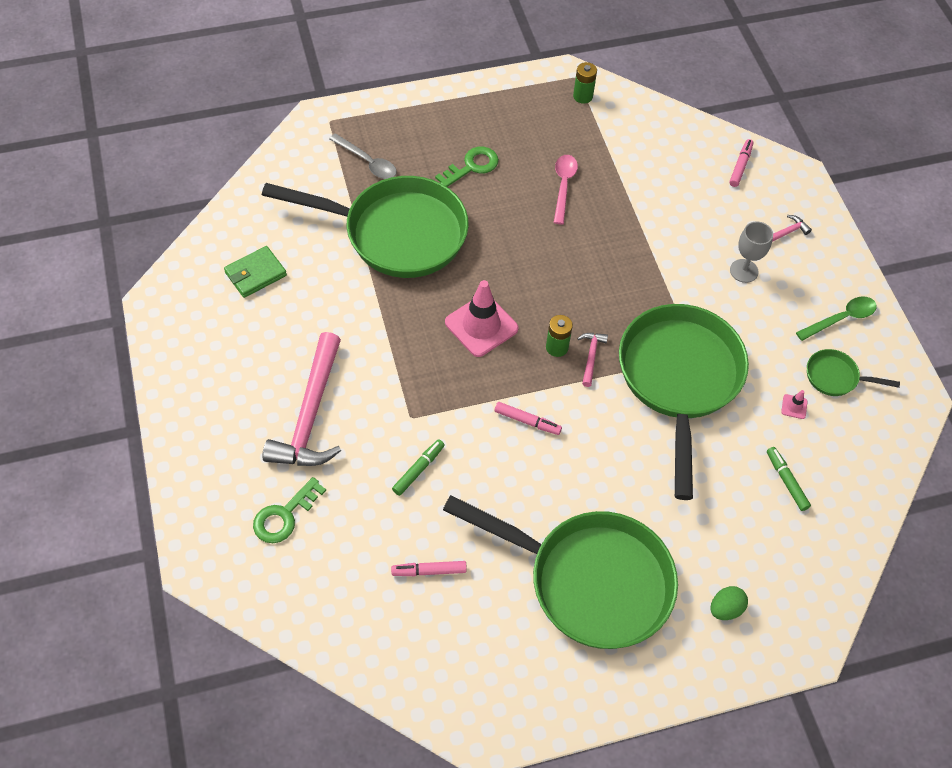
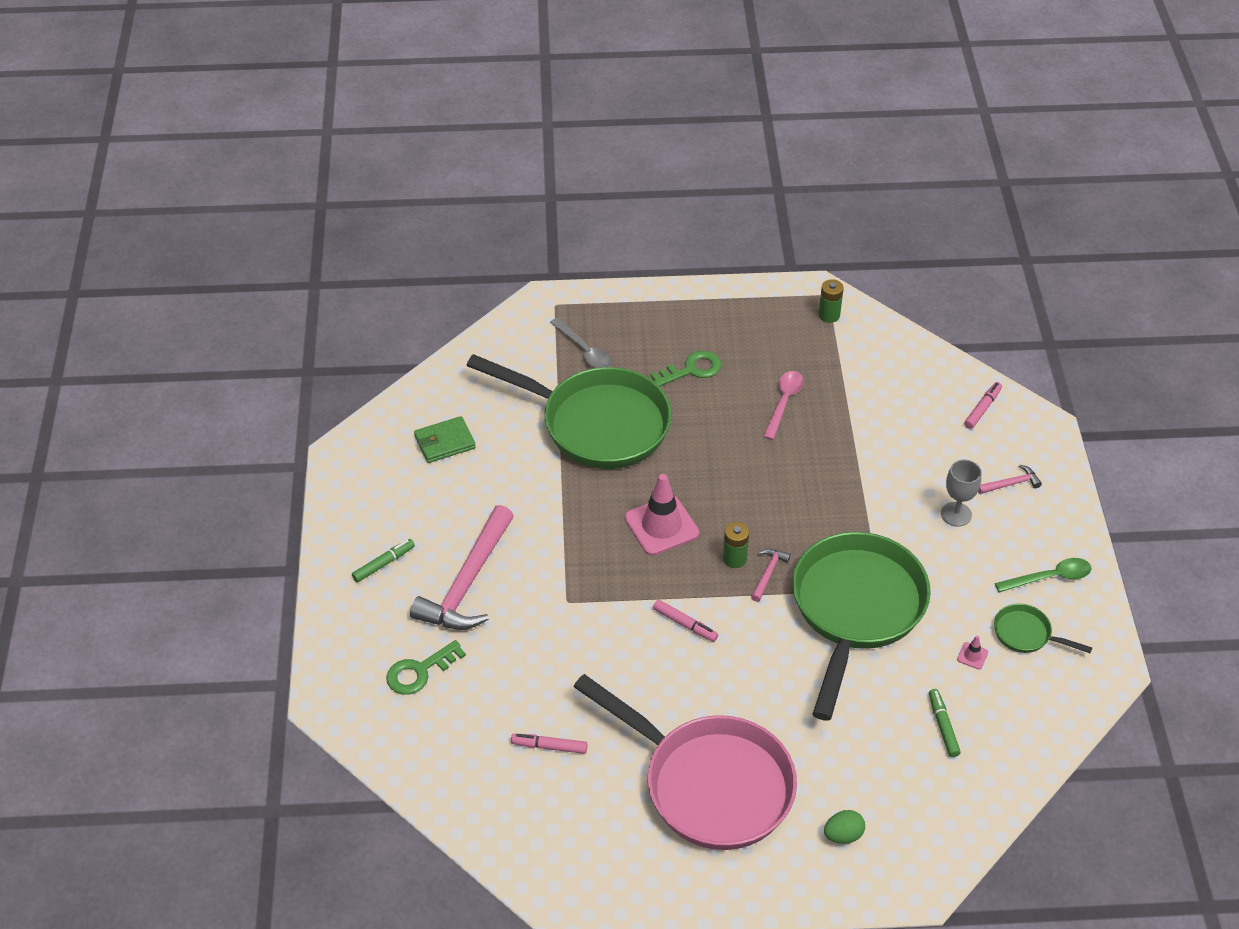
camera: 15 degrees right, 10 degrees down
(418, 470) = (562, 652): green marker -> green marker (384, 564)
(589, 580) = (709, 784): green pan -> pink pan

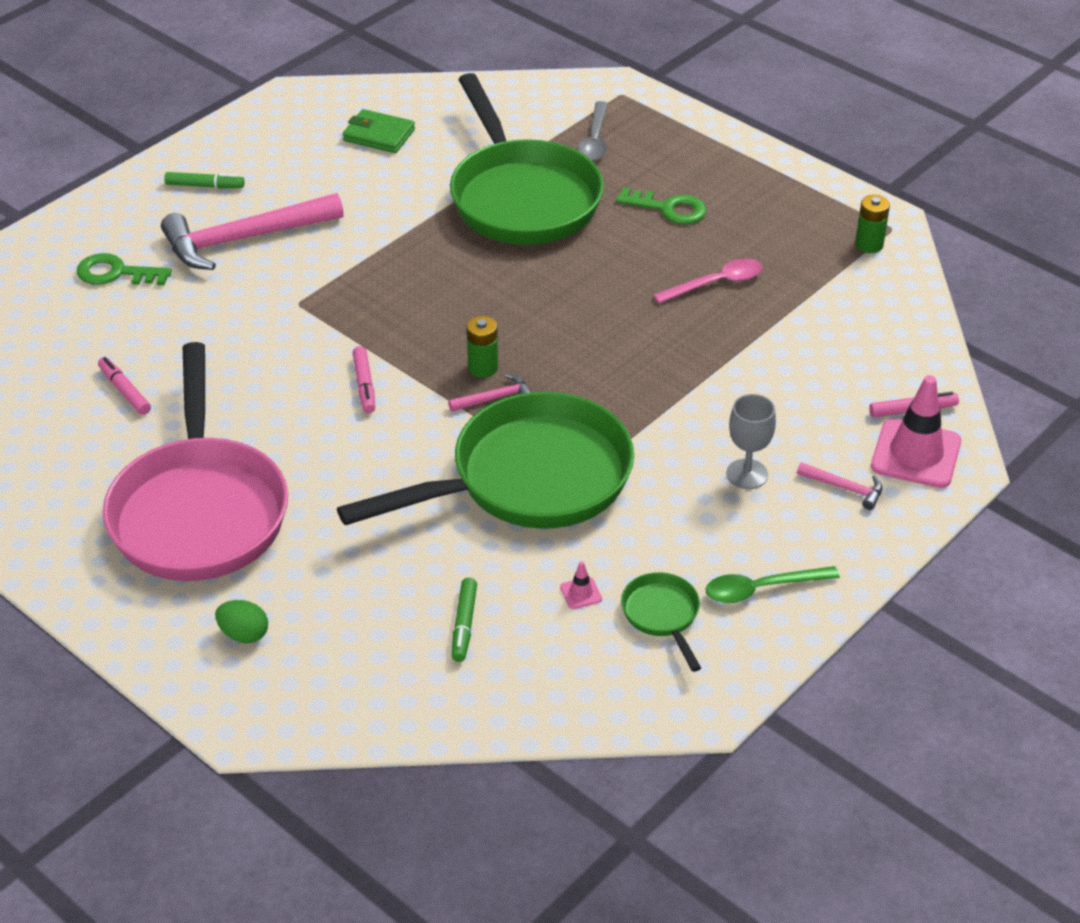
camera: 45 degrees right, 5 degrees down
(661, 526) = (459, 303): pink traffic cone -> pink traffic cone (916, 454)
(943, 726) = (464, 625): green marker -> green marker turned 150 degrees clockwise
(1049, 578) = (761, 589): green spoon -> green spoon turned 135 degrees clockwise

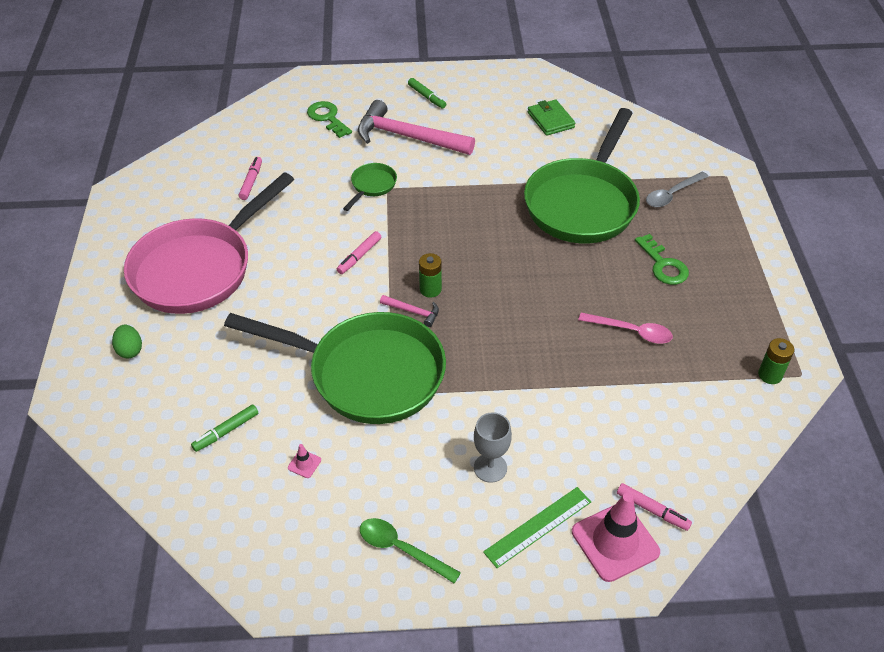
camera: 45 degrees right, 5 degrees up
(662, 616) = (326, 516): green pan -> green pan (372, 186)
(845, 488) = (538, 526): pink hammer -> green ruler

